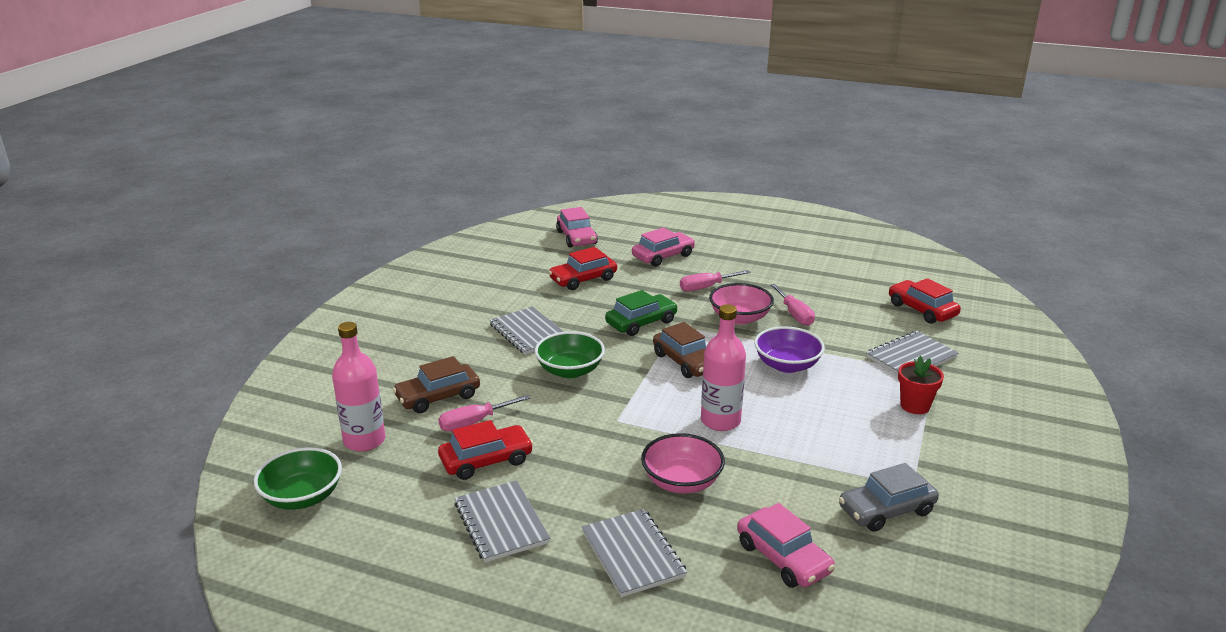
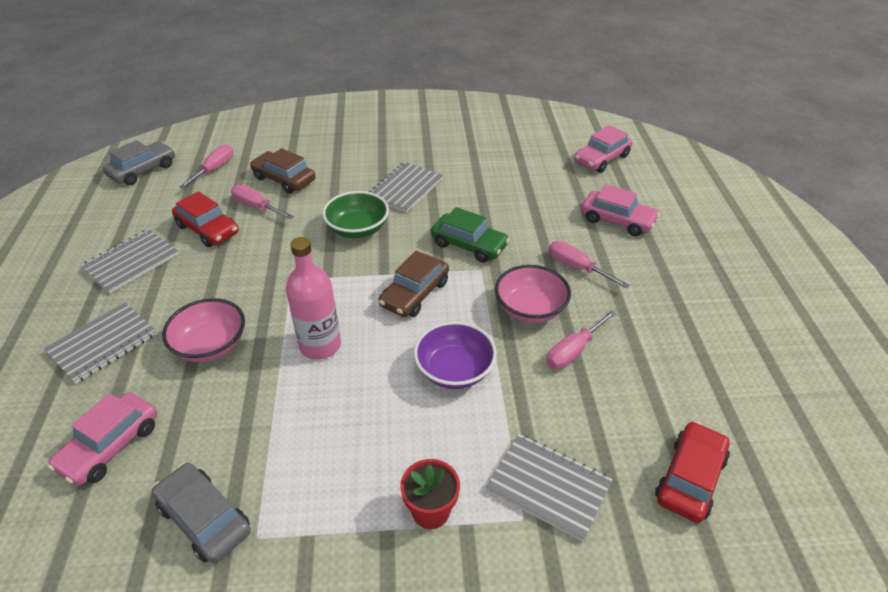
camera: 65 degrees right, 15 degrees up
(302, 497) = (143, 170): green bowl -> grey car
(364, 440) = (214, 169): pink bottle -> pink screwdriver
(583, 279) = (523, 187): red car -> none

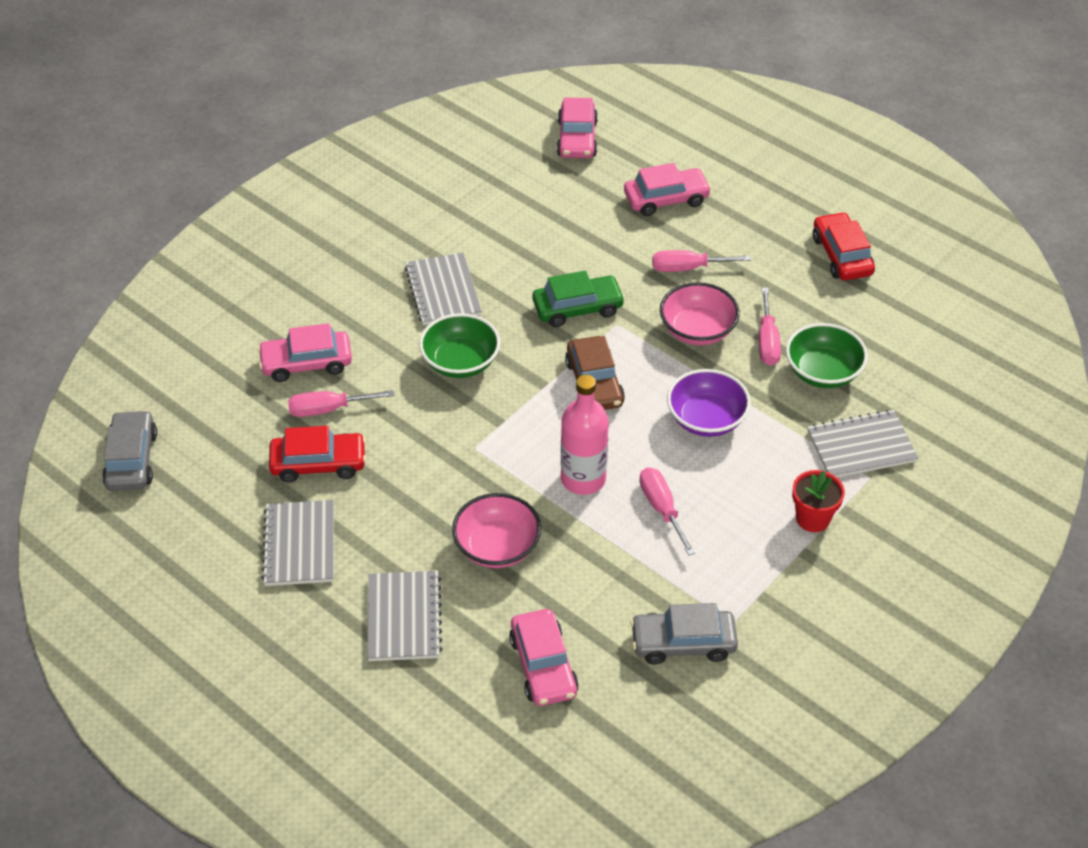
camera: 45 degrees left, 5 degrees up
(214, 169) = (212, 404): pink screwdriver -> pink screwdriver (662, 509)
(284, 179) = (306, 363): brown car -> pink car
(590, 404) = (823, 372): none -> green bowl
(690, 478) = (931, 375): red car -> red car (841, 255)

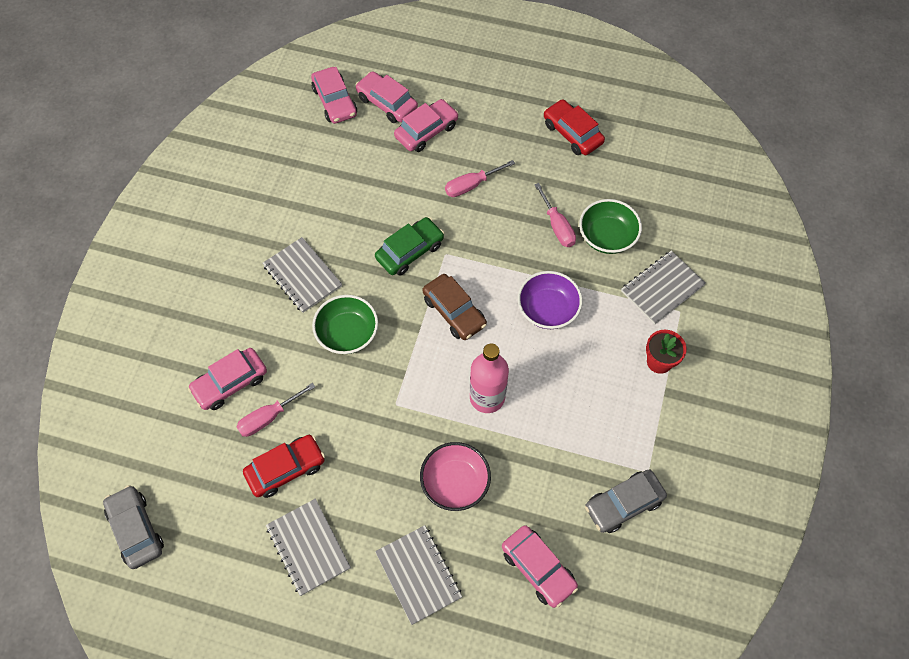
camera: 25 degrees left, 15 degrees up
(636, 158) = (387, 103): none -> pink car
(662, 509) = (554, 398): pink screwdriver -> none
(697, 330) = (504, 236): pink bowl -> none

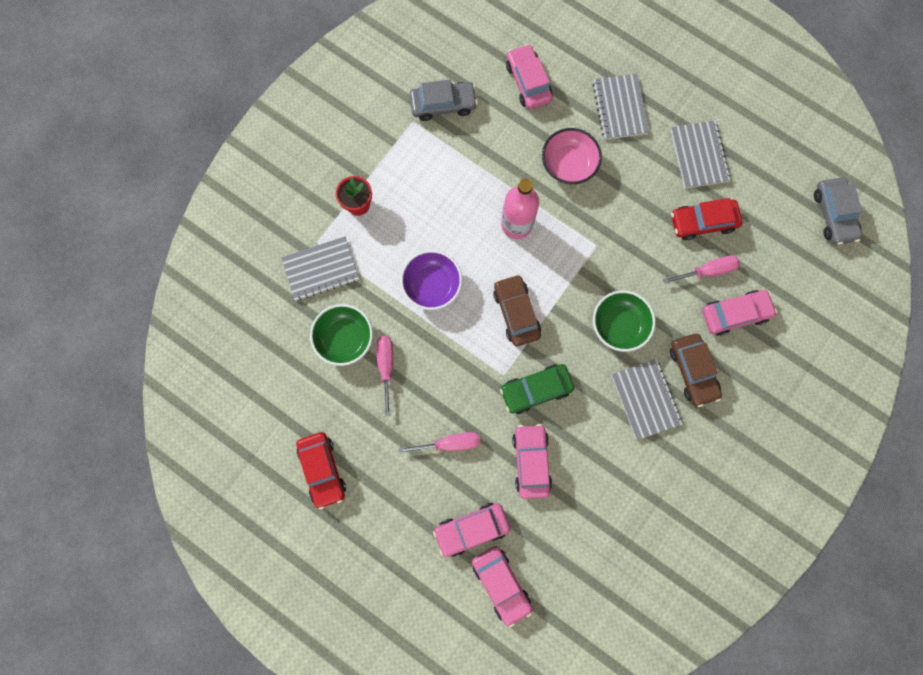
camera: 160 degrees left, 15 degrees up
(262, 315) = (693, 371): none -> brown car
(335, 101) = (557, 607): pink car -> pink car (531, 461)

